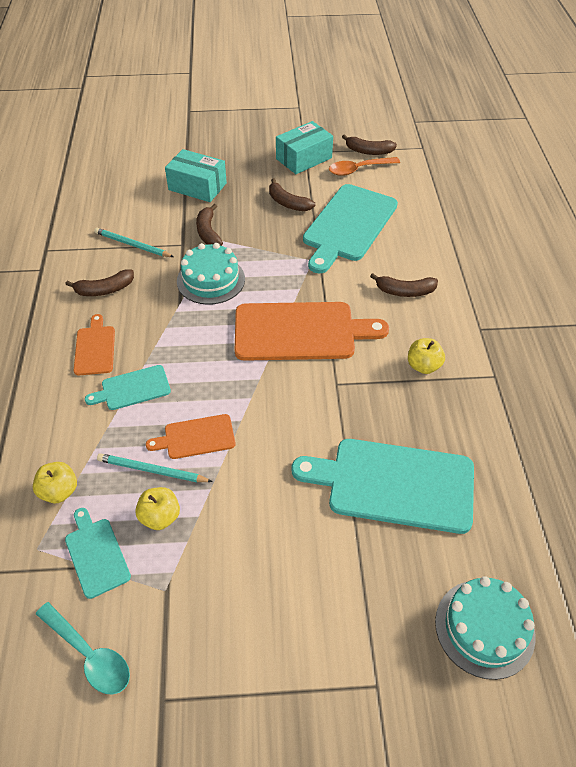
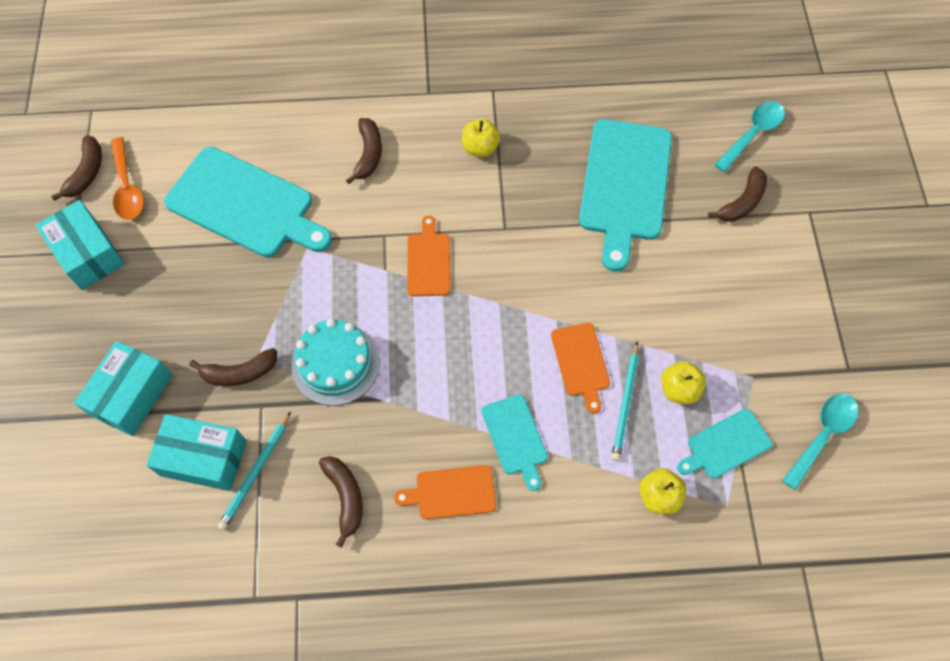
camera: 90 degrees left, 15 degrees up
(147, 221) = (203, 458): none -> turquoise box
(288, 203) = (189, 274): brown banana -> brown banana (742, 202)
(300, 331) = (428, 261): orange cutting board -> orange cutting board, size x0.50
(484, 628) = (752, 134): turquoise cake -> turquoise spoon

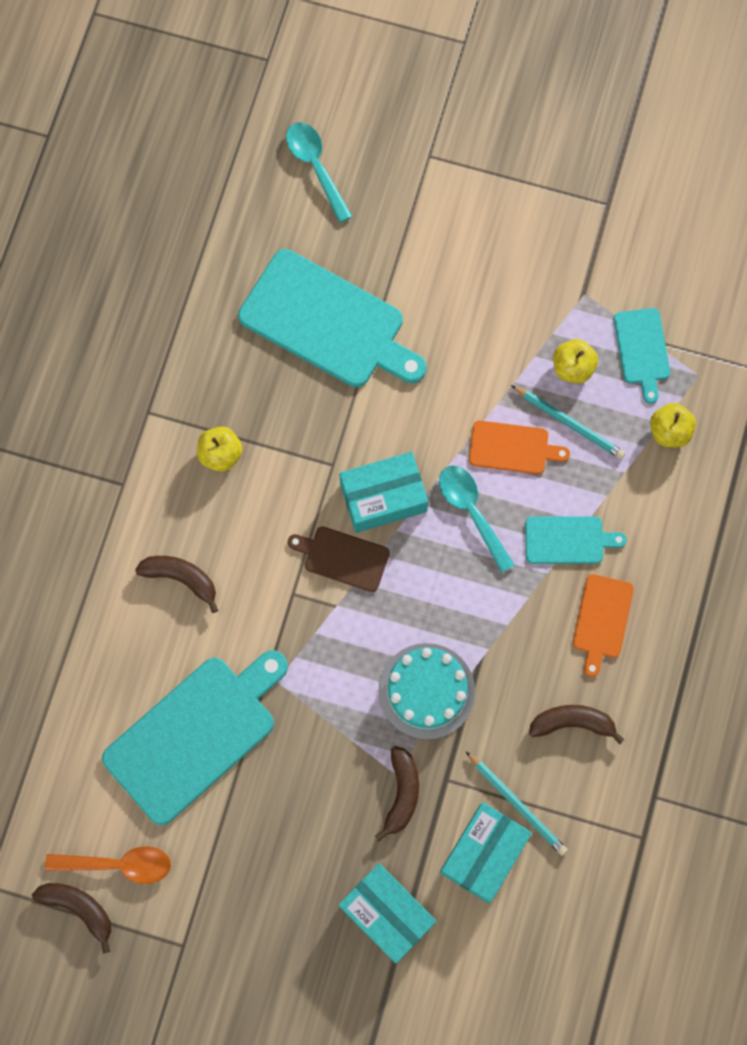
camera: 70 degrees left, 10 degrees up
(88, 254) = (192, 927): turquoise box -> turquoise box (383, 497)
(428, 261) = (342, 558): orange cutting board -> brown cutting board
(742, 202) = (393, 215): brown banana -> none
(822, 435) = (662, 260): turquoise spoon -> turquoise spoon (471, 512)

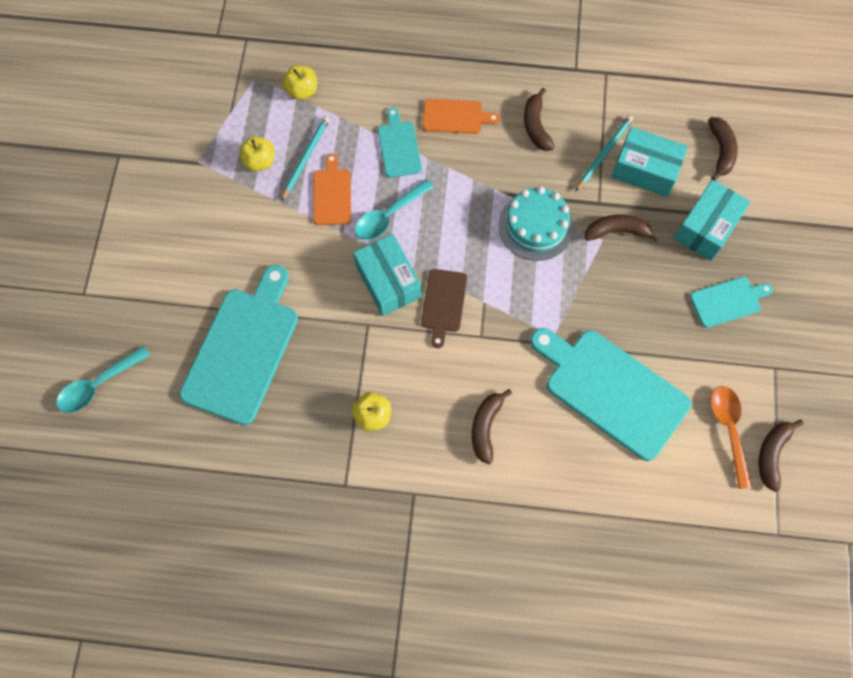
camera: 100 degrees left, 5 degrees down
(495, 966) = (721, 151): none -> brown banana
(642, 350) = (239, 116): turquoise cutting board -> turquoise cutting board (728, 301)

